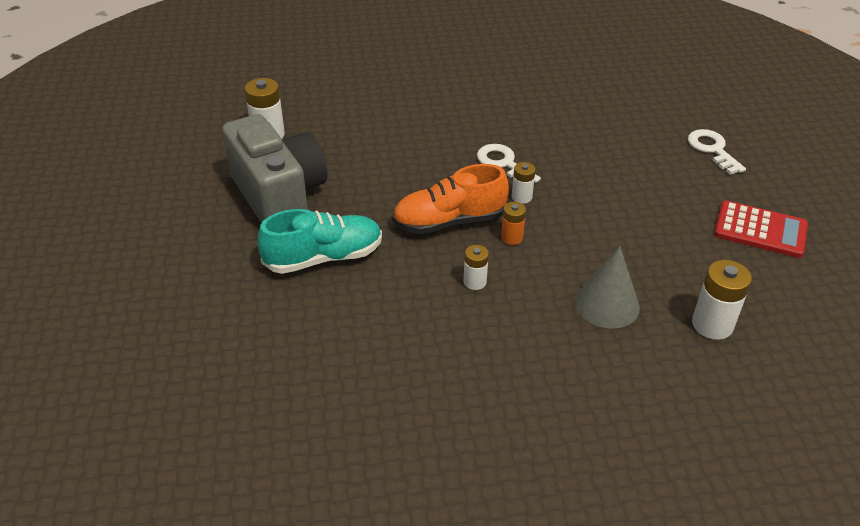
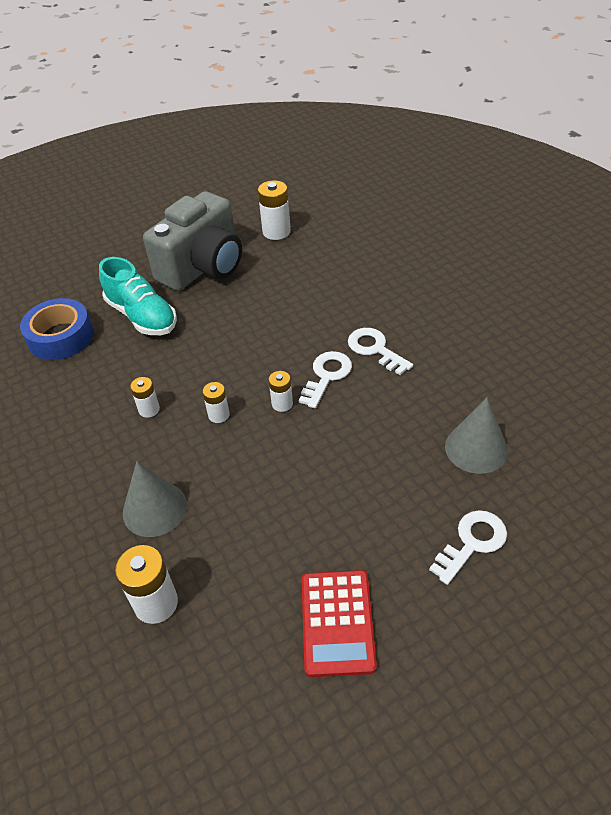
camera: 70 degrees right, 5 degrees up
(305, 330) = (61, 337): none -> blue tape
(449, 221) = (220, 368): orange shoe -> none
(489, 130) = (375, 349): none -> white key
(511, 237) = (219, 415): orange battery -> white battery
(627, 119) = (476, 448): none -> grey cone

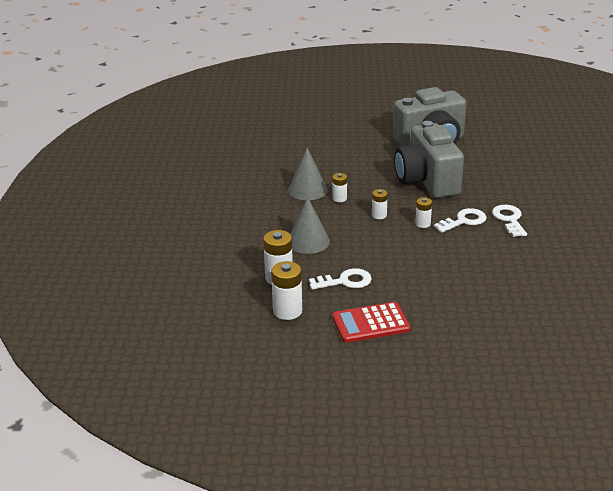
camera: 30 degrees right, 15 degrees down
(61, 337) = (313, 148): blue tape -> none
(142, 316) = (370, 154): turquoise shoe -> none
(240, 331) = (427, 181): none -> grey camera
(276, 232) = (498, 138): white battery -> white battery (287, 311)
(337, 622) = (370, 323): red calculator -> red calculator turned 45 degrees clockwise
(472, 543) = (483, 325): white key -> white key (345, 281)
(476, 448) = (530, 287): grey cone -> grey cone (307, 190)

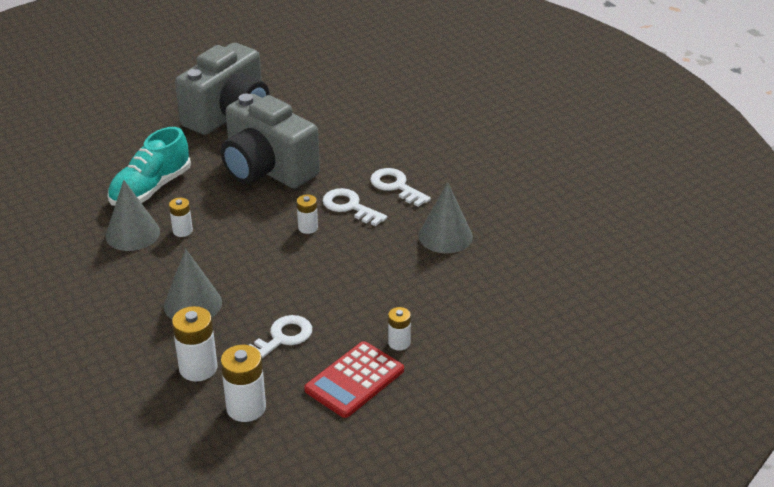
camera: 35 degrees left, 5 degrees up
(341, 168) = (150, 189): none -> turquoise shoe
(379, 215) = (248, 235): white battery -> white battery (399, 343)
(464, 221) = (350, 207): white key -> white key turned 75 degrees counterclockwise
(517, 262) = (445, 236): none -> grey cone

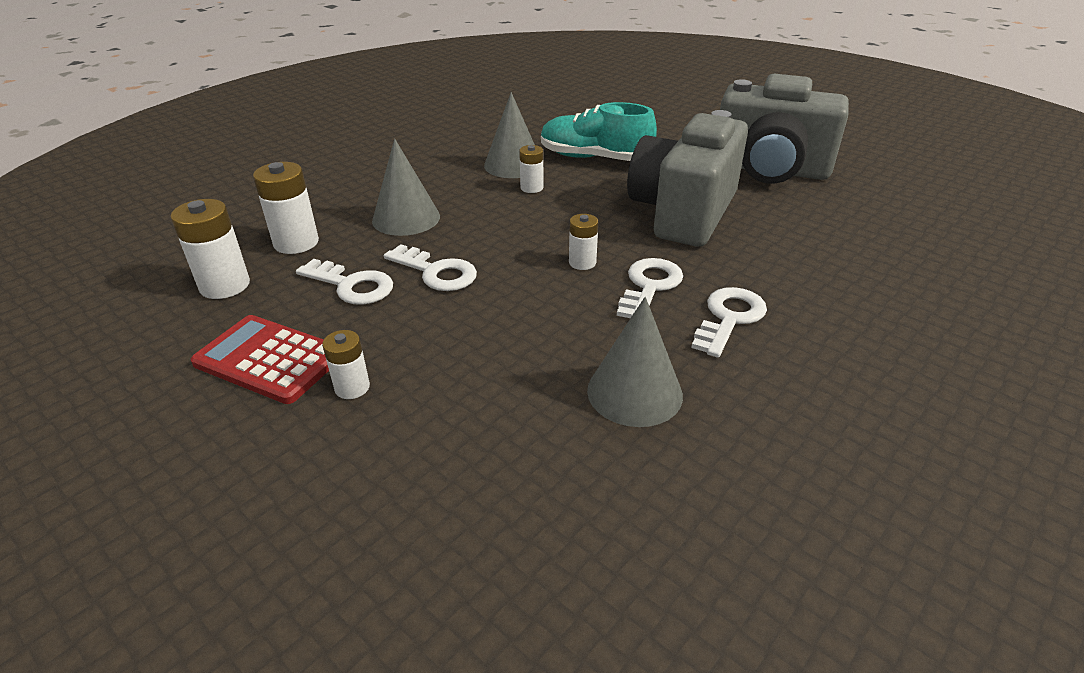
camera: 75 degrees right, 0 degrees up
(285, 295) = (436, 272): none -> white key

